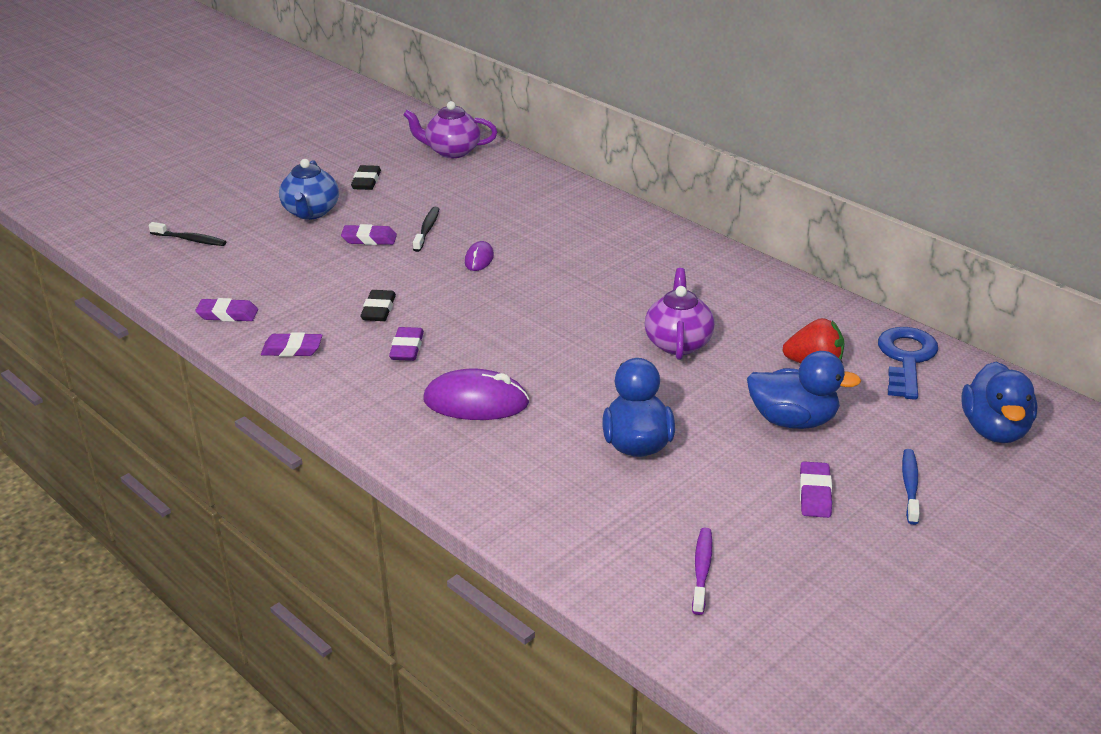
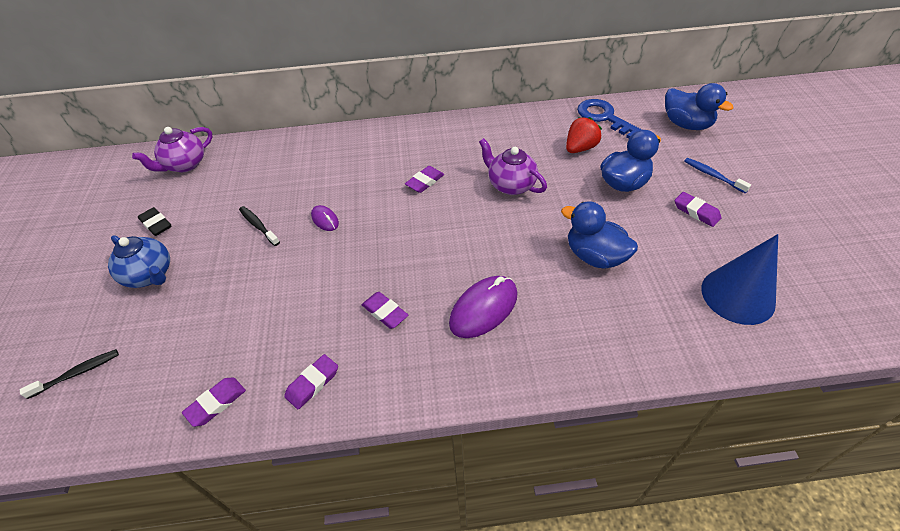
camera: 50 degrees left, 15 degrees up
(369, 239) = (229, 261): purple eraser -> purple eraser (425, 182)
(378, 310) = (321, 303): black eraser -> none
(702, 570) = (737, 295): purple toothbrush -> blue cone

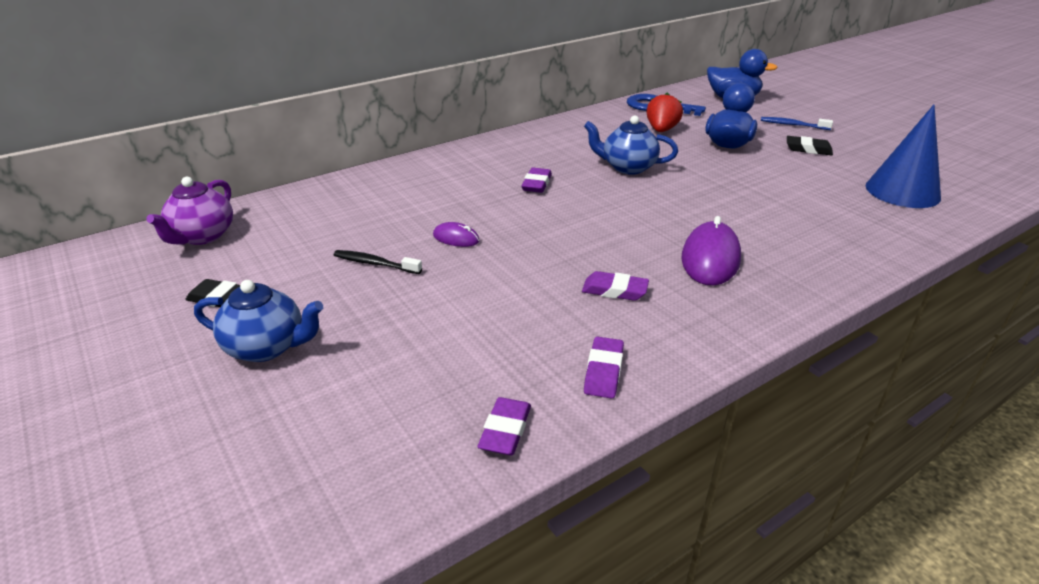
camera: 30 degrees left, 15 degrees down
(77, 373) = (259, 477): black toothbrush -> none
(511, 185) = (628, 167): purple teapot -> blue teapot
(594, 256) = (763, 196): blue duck -> none
(696, 212) = (808, 149): purple eraser -> black eraser

